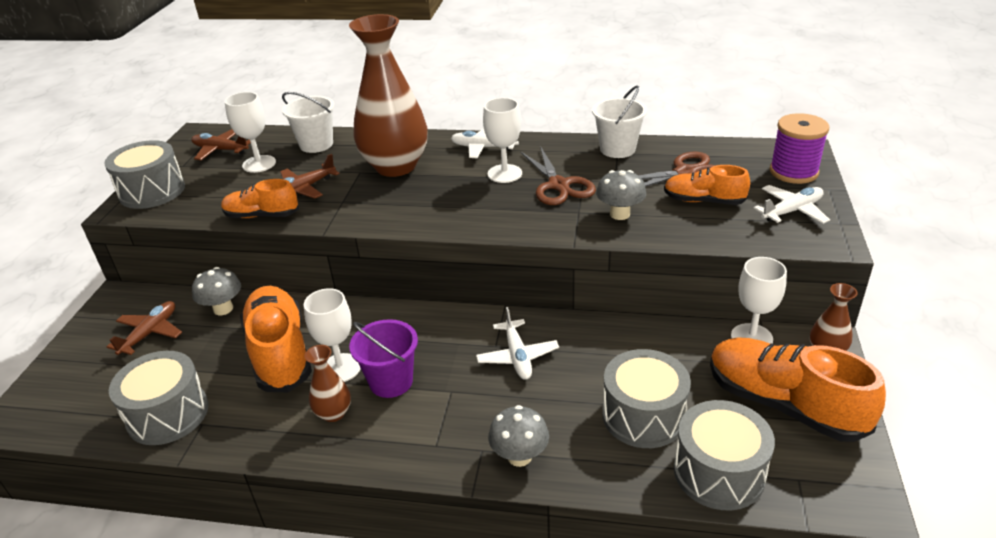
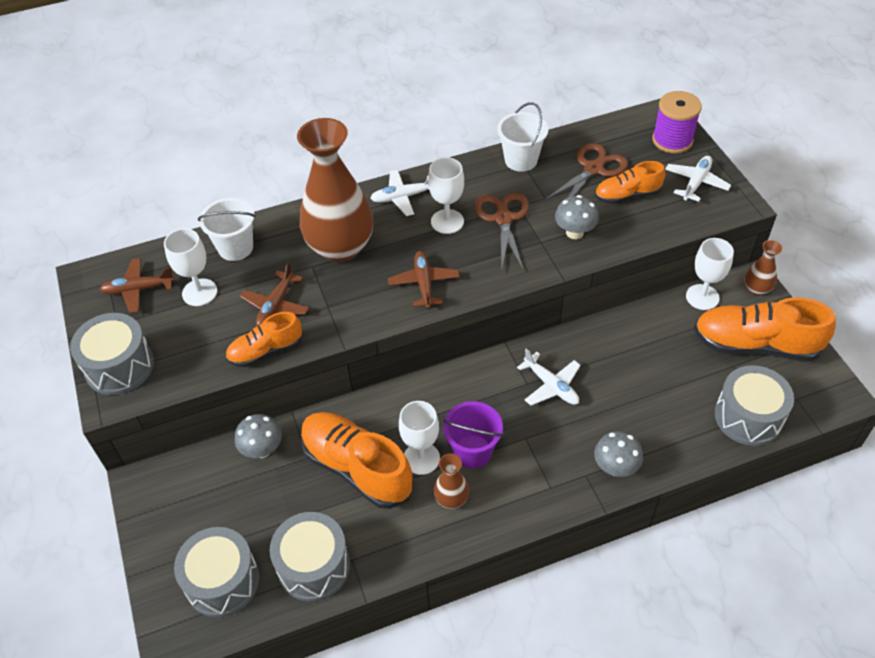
camera: 30 degrees left, 15 degrees up
(150, 333) = (216, 503): brown plane -> brown plane (424, 283)
(559, 185) = (503, 219): brown scissors -> brown scissors turned 135 degrees counterclockwise
(643, 416) = (674, 395): grey drum -> grey drum (222, 581)

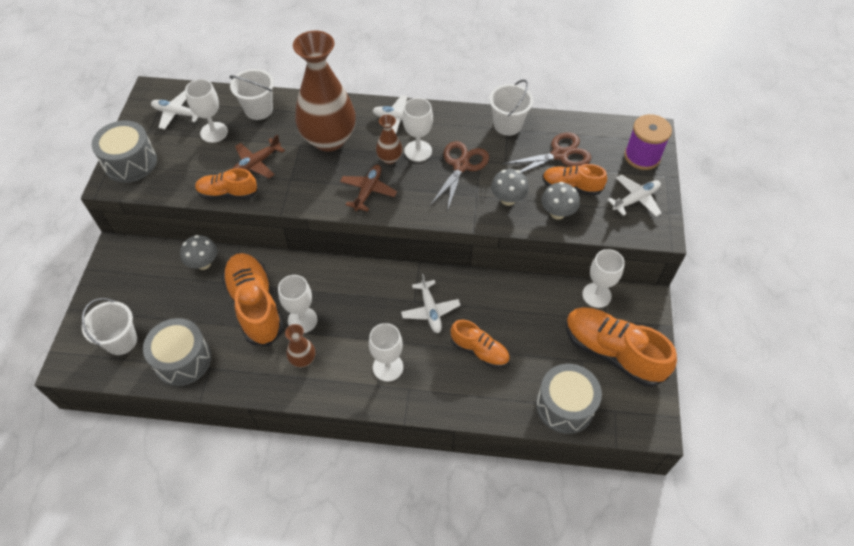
camera: 25 degrees right, 5 degrees up
(138, 289) = (177, 113): brown plane -> white plane
(222, 581) = (121, 341): grey drum -> white bucket
(472, 451) = (341, 332): purple bucket -> none
(548, 463) = (388, 367): none -> white goblet
(615, 467) = (434, 394): grey mushroom -> grey mushroom (557, 213)
(629, 402) = (479, 351): none -> orange shoe
(756, 289) = (646, 308): brown vase -> brown vase (389, 158)

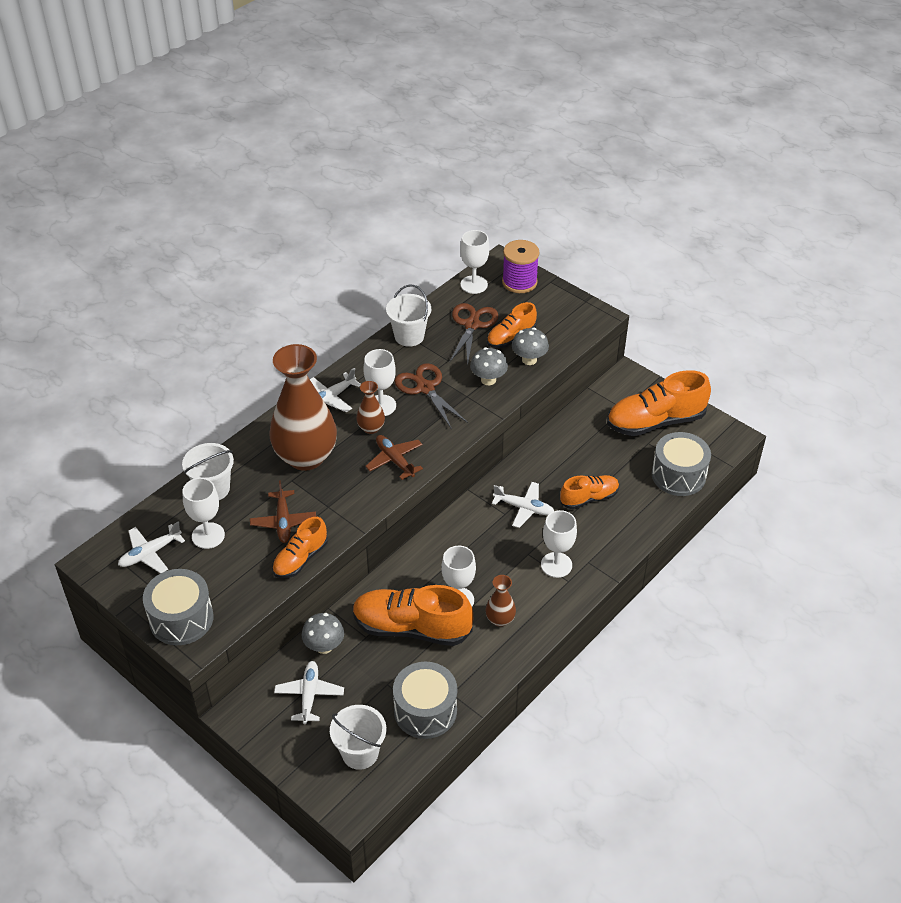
camera: 55 degrees left, 10 degrees down
(596, 295) = (597, 400): white goblet -> white goblet (474, 284)
(636, 199) = (557, 310): white plane -> white plane (309, 695)

